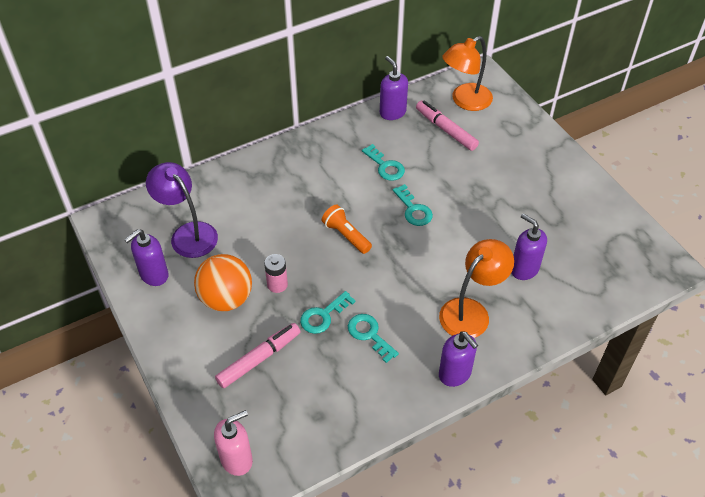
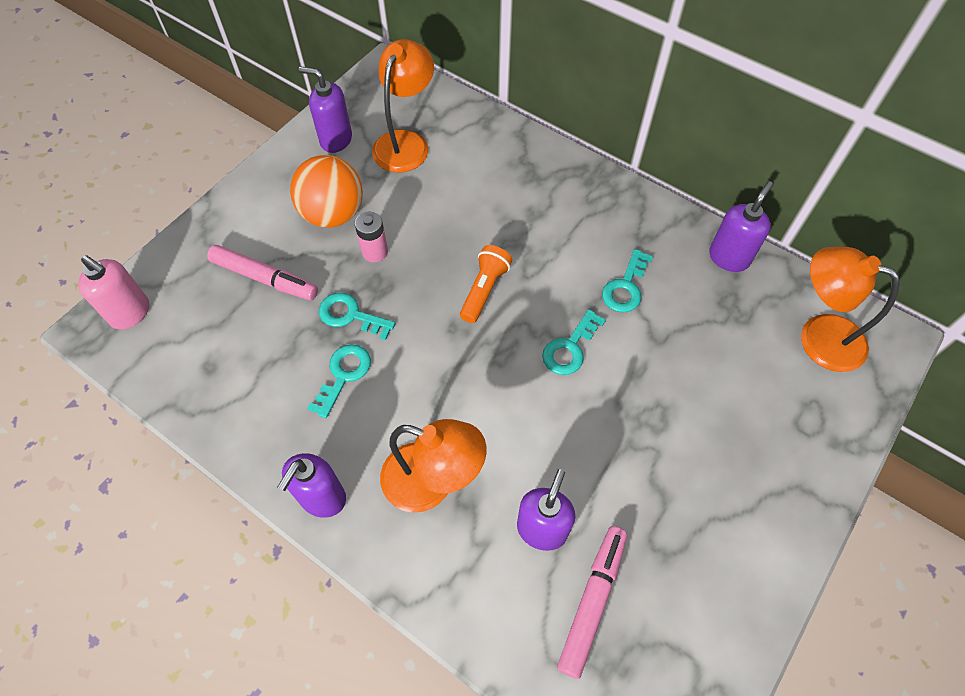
camera: 65 degrees right, 10 degrees up
(188, 233) = (405, 142): purple lamp -> orange lamp
(446, 130) = (743, 333): pink marker -> pink marker (592, 601)

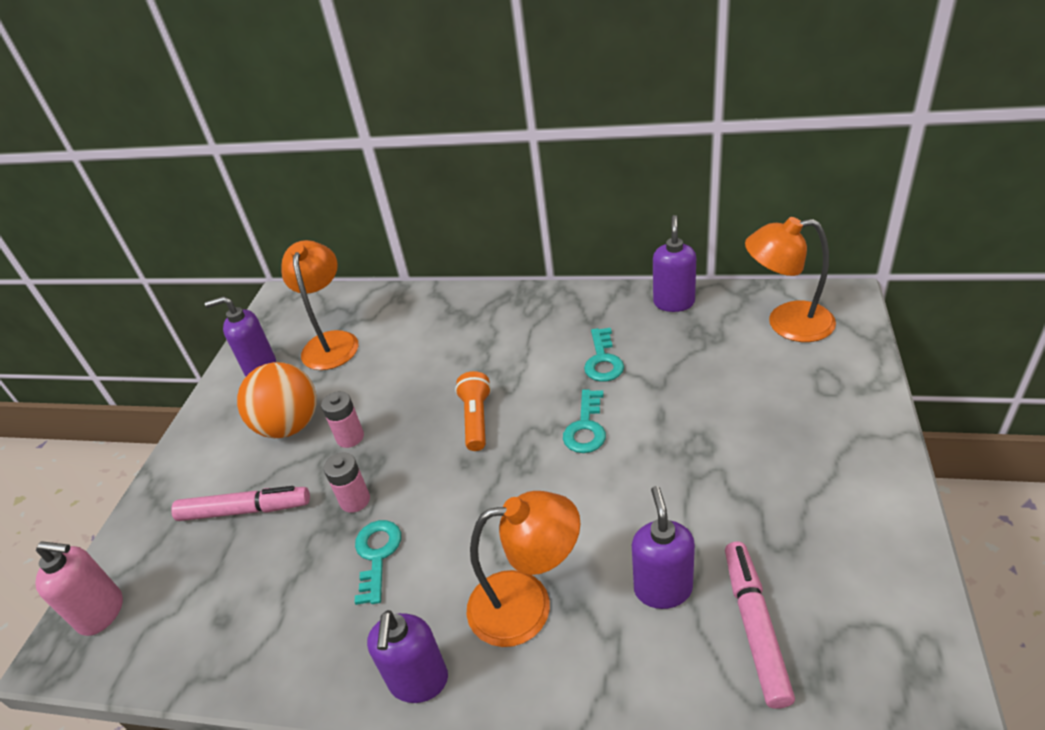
camera: 20 degrees left, 20 degrees down
(350, 315) = (355, 500): turquoise key -> pink battery

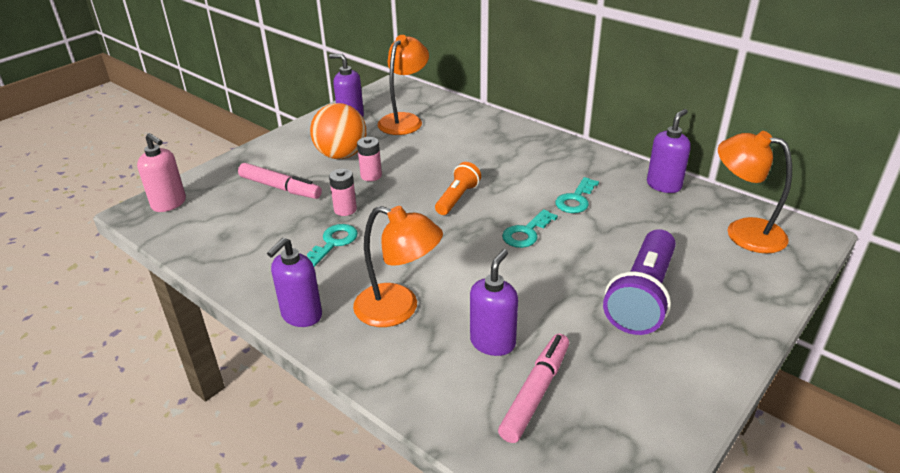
camera: 25 degrees right, 5 degrees down
(759, 447) = (642, 297): none -> purple flashlight

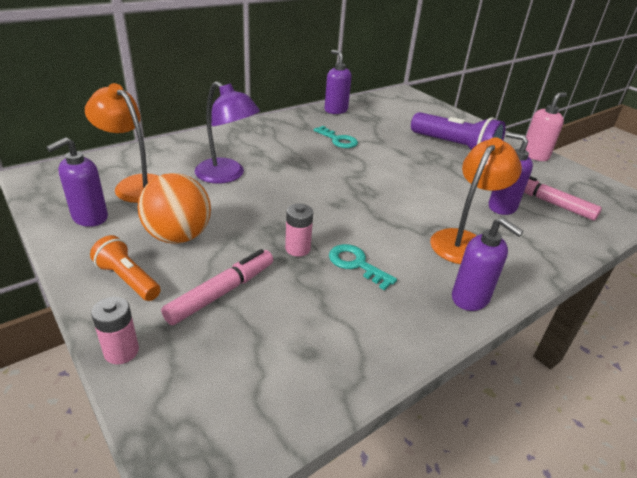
camera: 80 degrees left, 0 degrees up
(169, 204) = (193, 419): pink soap dispenser -> pink soap dispenser (534, 155)
(371, 176) = (239, 223): pink battery -> pink battery (121, 351)
(445, 153) = (227, 175): none -> purple lamp
(457, 198) = (310, 184): orange flashlight -> orange flashlight (128, 279)
(526, 233) = (374, 167): turquoise key -> none
(743, 232) = (397, 105): orange lamp -> none

